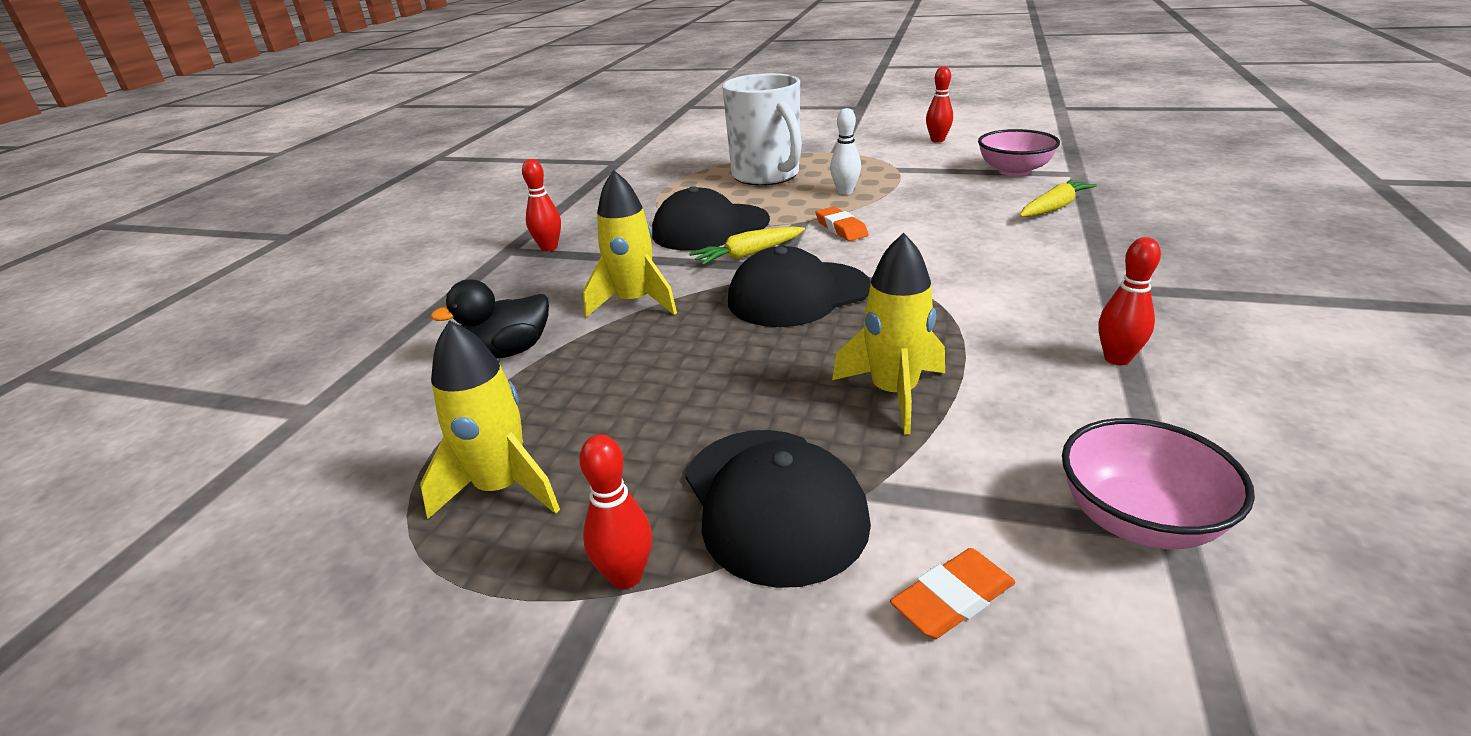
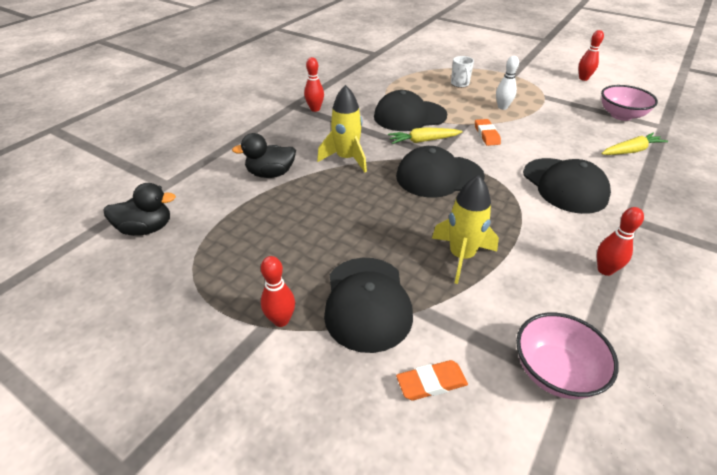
camera: 15 degrees right, 10 degrees up
(288, 492) = (146, 229): none -> black duck
(502, 488) = (241, 255): yellow rocket -> none
(767, 176) = (460, 84): white mug -> white mug, size x0.43
(991, 266) = (564, 185): none -> black cap

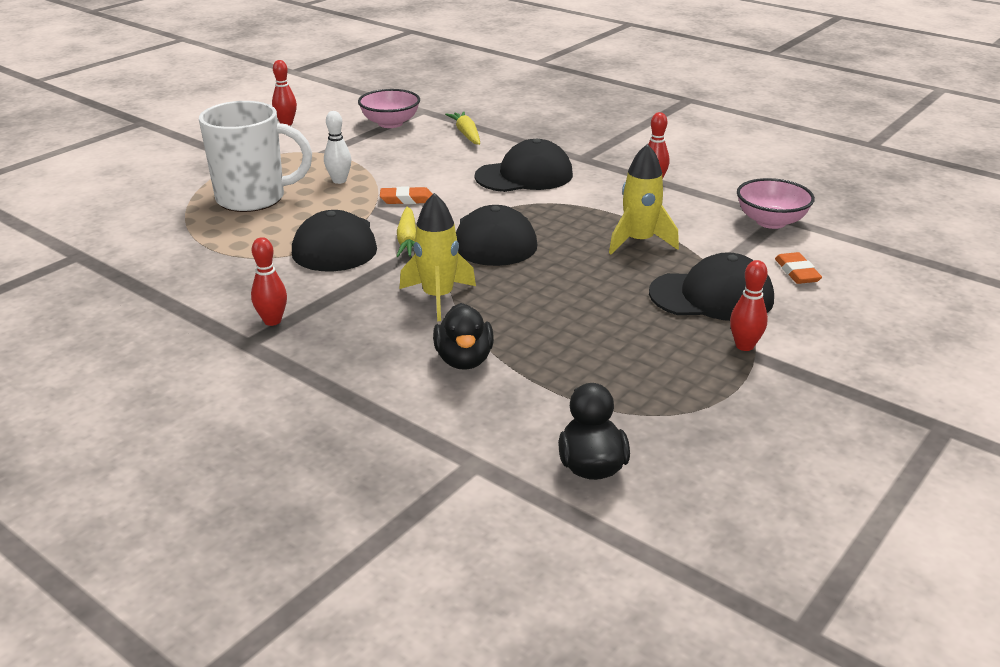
camera: 85 degrees left, 10 degrees down
(460, 84) = (253, 198): white mug -> white mug, size x2.32

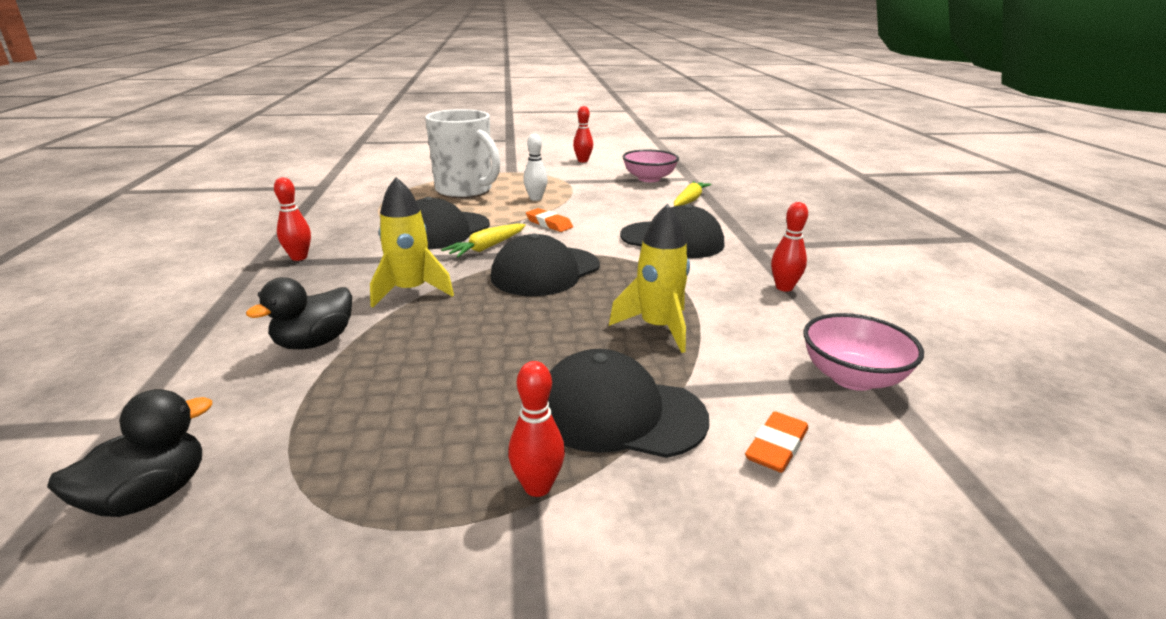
camera: 45 degrees right, 5 degrees down
(711, 296) = (619, 413): black cap -> black cap turned 150 degrees clockwise

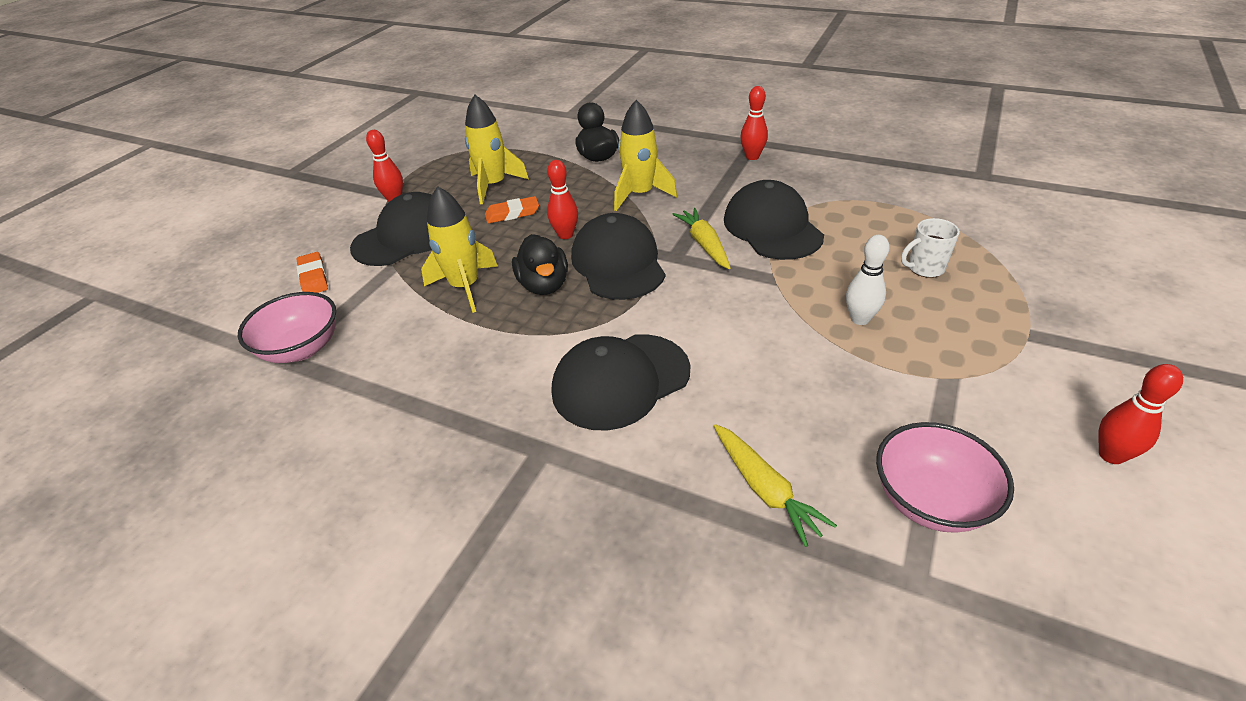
camera: 125 degrees right, 15 degrees up
(149, 496) = (506, 123): black duck -> black duck (544, 285)
(435, 398) = (494, 185): none -> yellow rocket
(465, 191) = (924, 268): white mug -> white mug, size x0.43
(549, 224) = (748, 301): orange eraser -> orange eraser (512, 213)
(784, 288) = (433, 403): red bowling pin -> red bowling pin (565, 235)

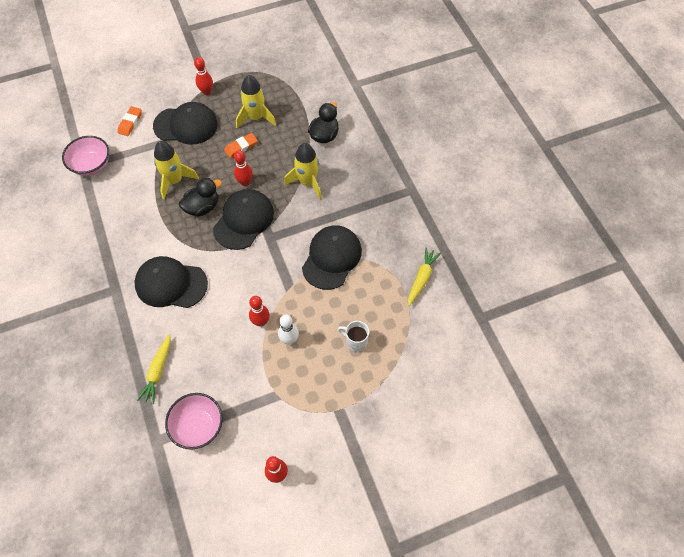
camera: 40 degrees right, 20 degrees up
(512, 213) = (241, 147): orange eraser -> orange eraser turned 60 degrees counterclockwise
(544, 285) = (202, 207): black duck -> black duck turned 150 degrees counterclockwise
(704, 244) = (290, 241): yellow carrot -> yellow carrot (421, 278)
(752, 157) = (394, 201): red bowling pin -> red bowling pin (261, 322)

